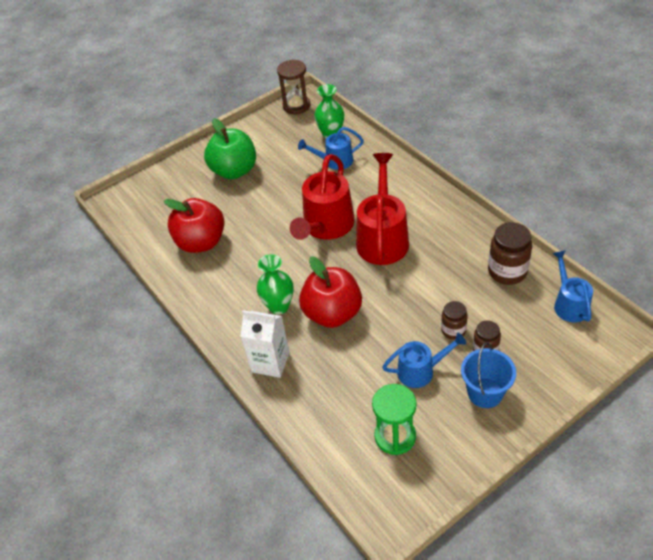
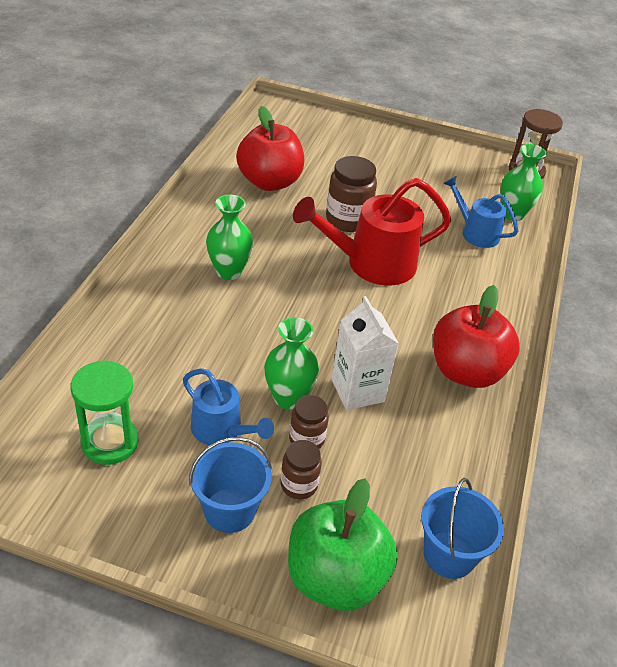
camera: 45 degrees right, 5 degrees down
(234, 171) = (386, 165): green apple -> green apple (335, 577)
(270, 362) = (149, 295): white carton -> white carton (357, 390)
(332, 313) = (251, 318): red apple -> red apple (466, 371)
(382, 237) = (398, 317): red watering can -> none
(415, 324) = (288, 398): none -> green vase
(507, 271) = (448, 461): brown jar -> brown jar (347, 220)
(569, 304) = (449, 554): blue watering can -> blue bucket

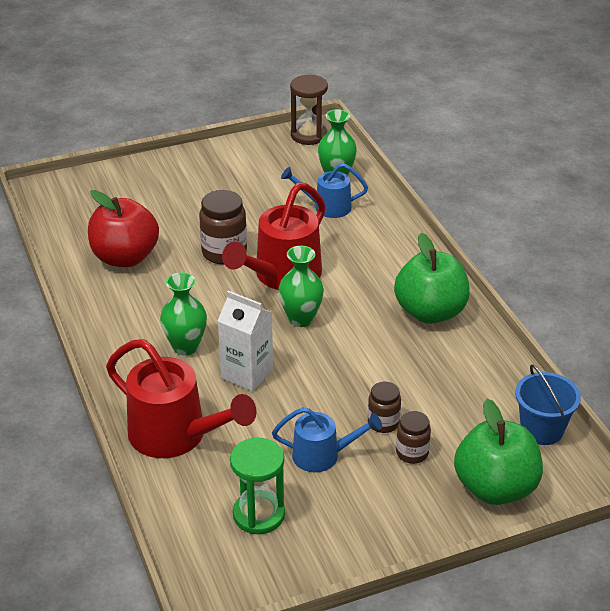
camera: 35 degrees left, 5 degrees down
(134, 334) = (177, 436): none -> red watering can
(229, 510) = (389, 497): blue bucket -> none
(288, 398) = (339, 405): green vase -> green vase (301, 319)
(357, 390) = (378, 370): white carton -> white carton (247, 374)
(466, 371) = (430, 312): red apple -> green apple

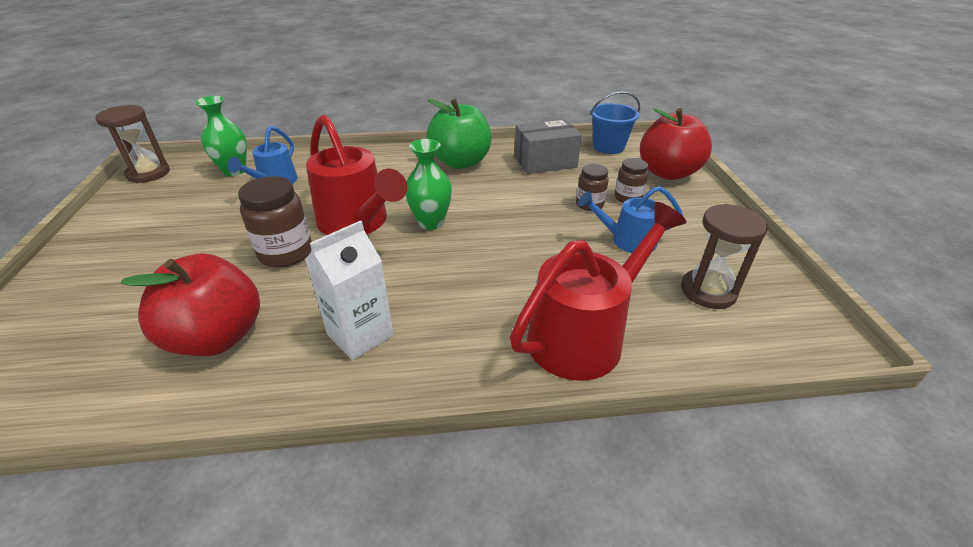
camera: 75 degrees left, 0 degrees up
(185, 347) = (432, 306): green vase -> none
(247, 374) = (498, 268): white carton -> white carton (360, 335)
(259, 514) = (708, 291): green hourglass -> brown hourglass
(323, 455) = (626, 240): blue watering can -> blue watering can turned 105 degrees counterclockwise
(467, 377) = (545, 162): none -> grey box
(495, 488) = (667, 173): green apple -> red apple

